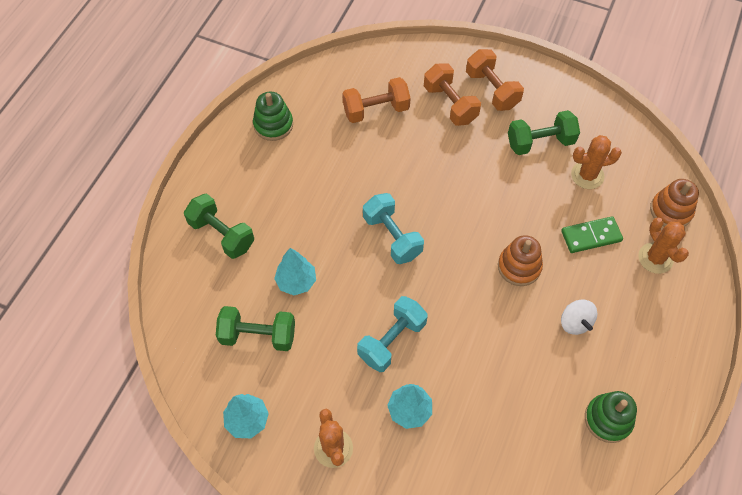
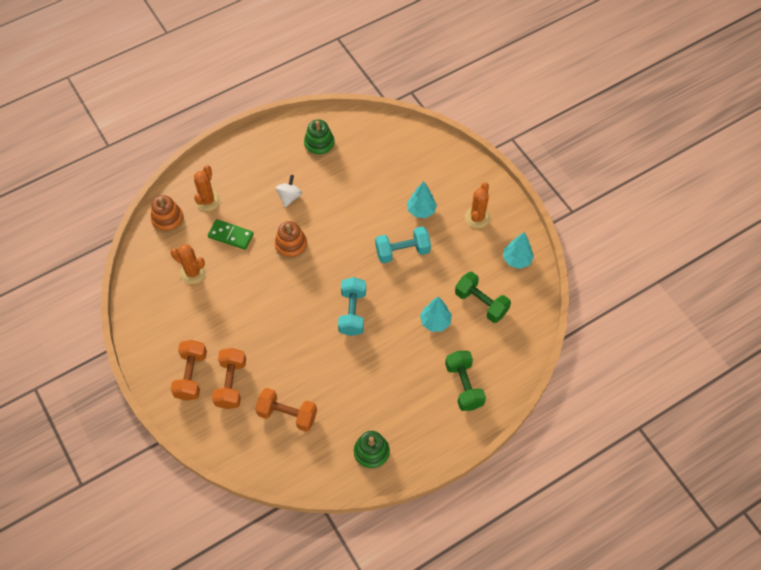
camera: 145 degrees left, 0 degrees up
(540, 142) = (199, 314): green dumbbell -> none

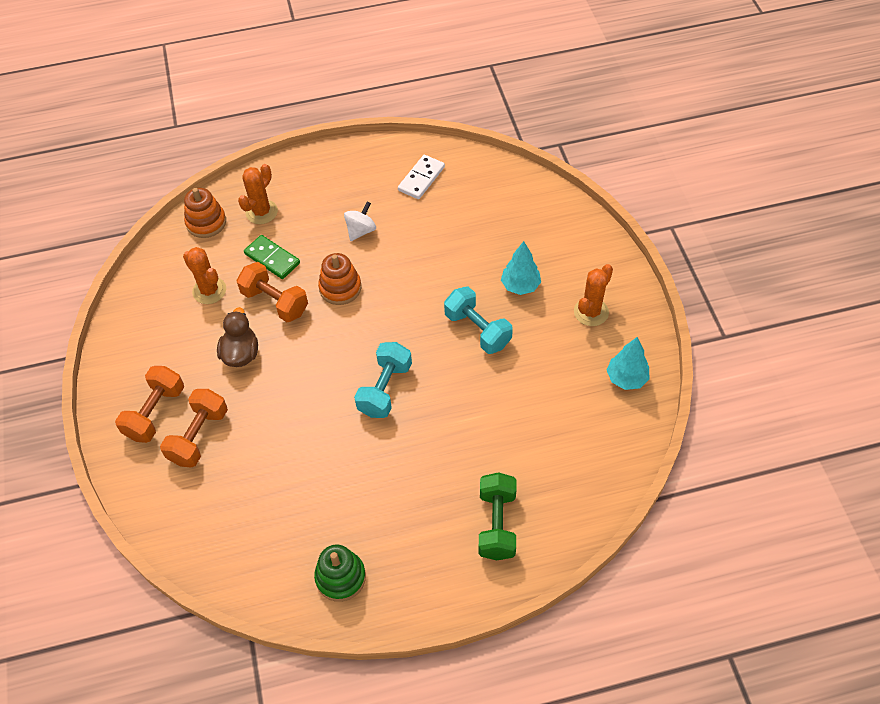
camera: 20 degrees right, 5 degrees down
(237, 314) = (241, 353): none -> brown duck
(287, 414) = (252, 495): orange dumbbell -> orange dumbbell (275, 302)
(319, 144) = (421, 179): green stacking toy -> white domino
(402, 251) = (477, 330): turquoise dumbbell -> turquoise dumbbell turned 45 degrees clockwise
(435, 322) = (488, 429): turquoise tree -> none
(481, 303) = (558, 422): green dumbbell -> none

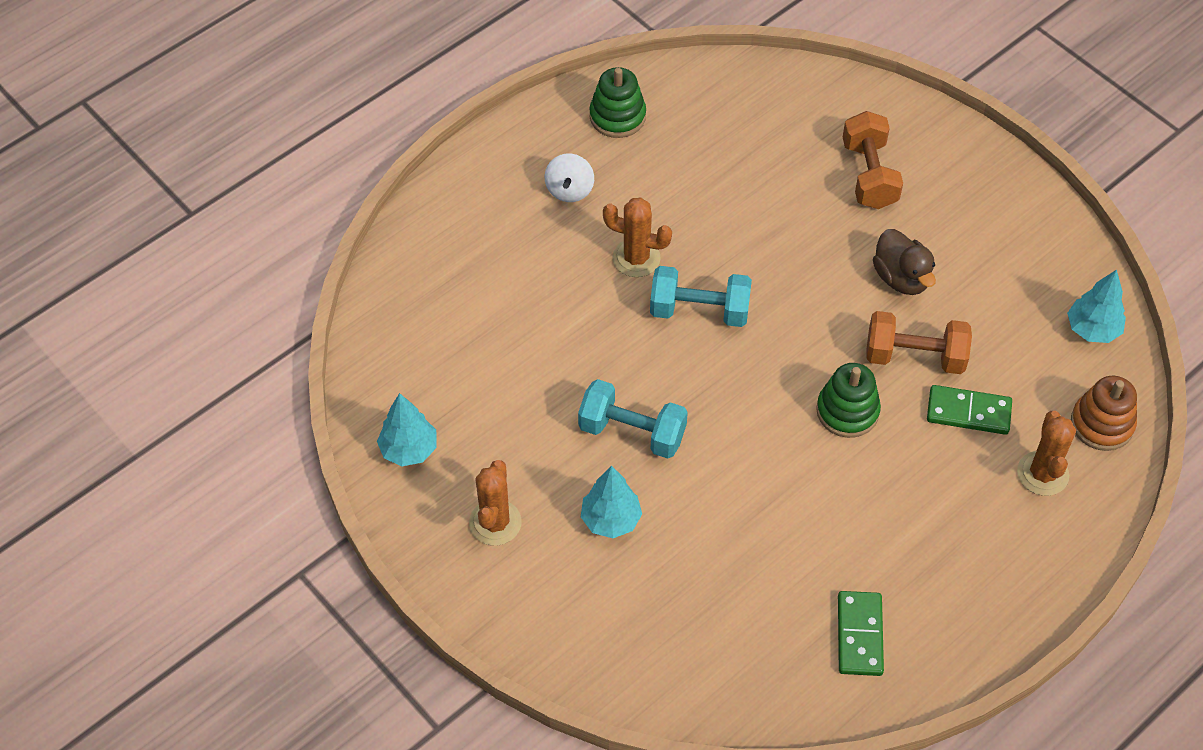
camera: 150 degrees right, 0 degrees up
(155, 413) = (938, 177): orange dumbbell -> none
(159, 273) = (1092, 330): none -> turquoise tree
(209, 290) = (1009, 335): orange cactus -> orange cactus (636, 258)
(340, 288) = (847, 411): orange stacking toy -> green stacking toy
(361, 231) = (883, 507): white spinning top -> white spinning top (569, 190)
(385, 389) = (699, 311): turquoise dumbbell -> turquoise dumbbell turned 75 degrees counterclockwise
(421, 179) = (860, 635): white domino -> green domino
(497, 524) = (485, 226): green dumbbell -> none

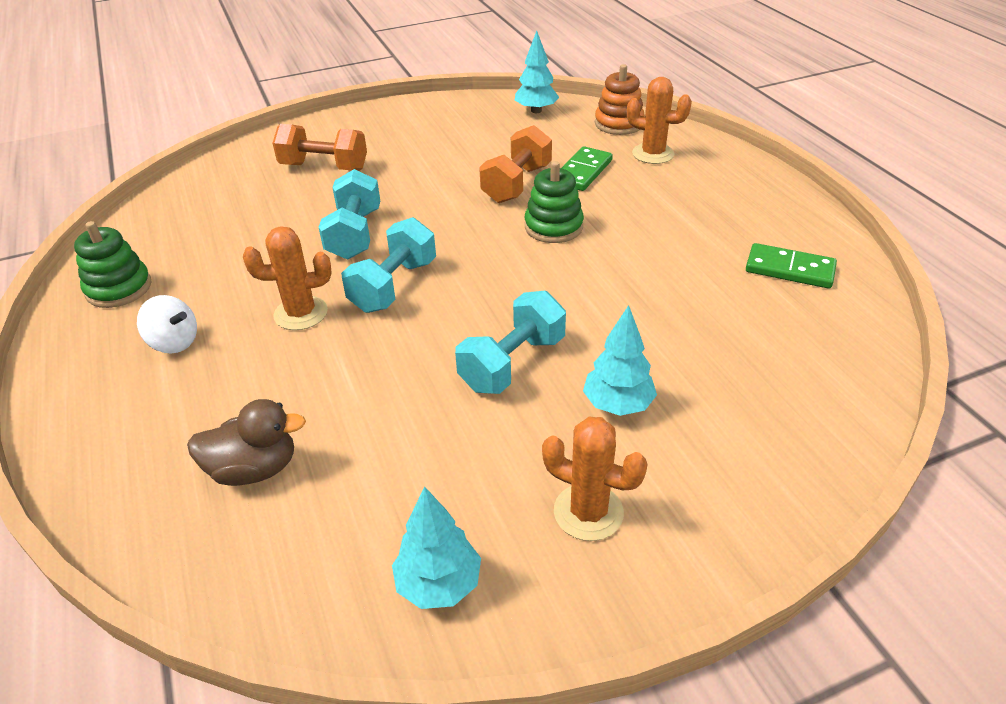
camera: 70 degrees left, 15 degrees down
(636, 258) = (301, 313): orange cactus -> orange cactus turned 45 degrees clockwise
(763, 250) = (354, 234): none -> turquoise dumbbell
(901, 278) = (436, 174): brown duck -> brown duck (254, 469)

